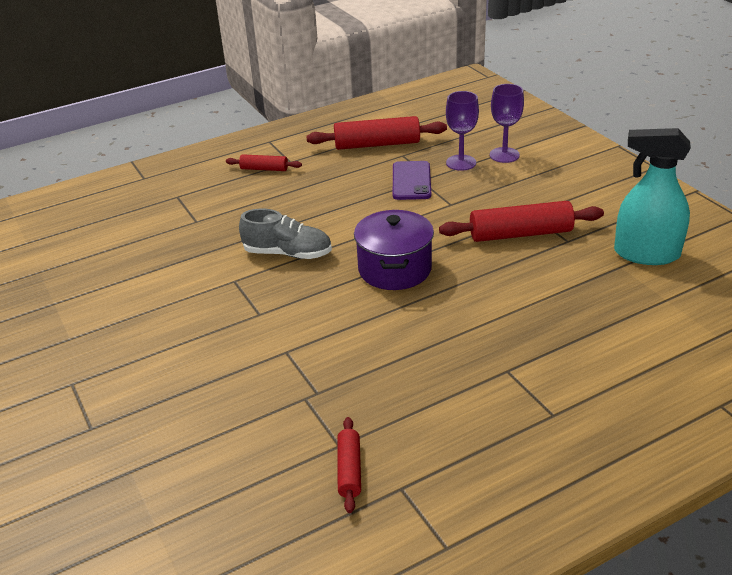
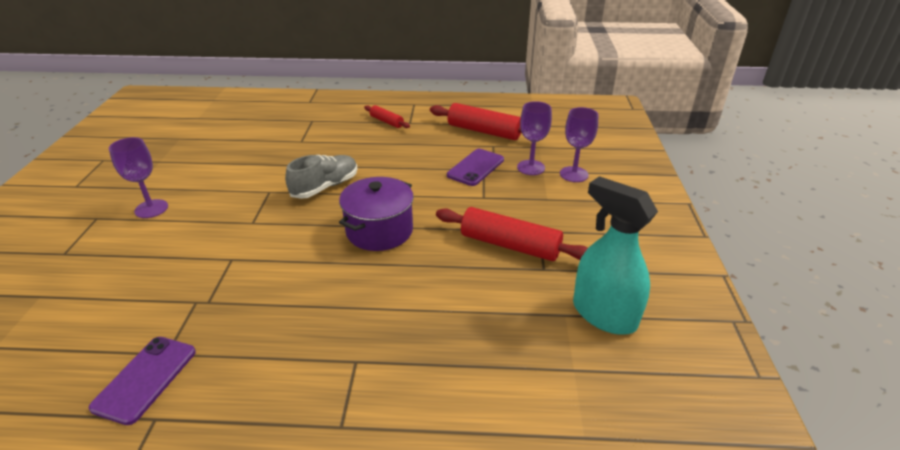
camera: 30 degrees right, 0 degrees up
(125, 348) = (151, 209): none -> purple goblet
(288, 253) = (325, 187): grey shoe -> grey shoe turned 90 degrees counterclockwise
(349, 470) = (145, 379): red rolling pin -> purple phone

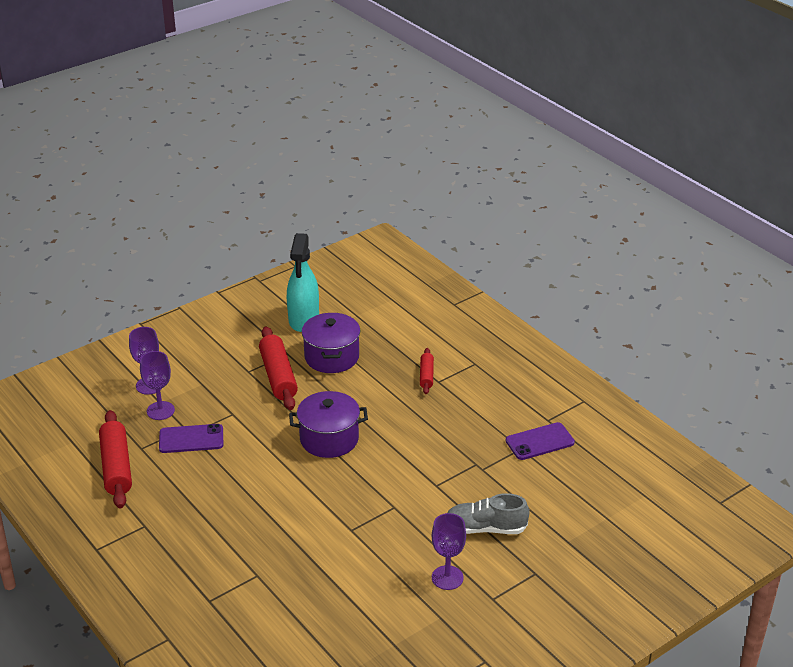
camera: 130 degrees left, 0 degrees up
(325, 187) = (309, 503): grey shoe -> grey shoe (485, 528)
(386, 121) = (158, 543): red rolling pin -> red rolling pin (426, 375)
(503, 298) = (332, 357): none -> purple pot

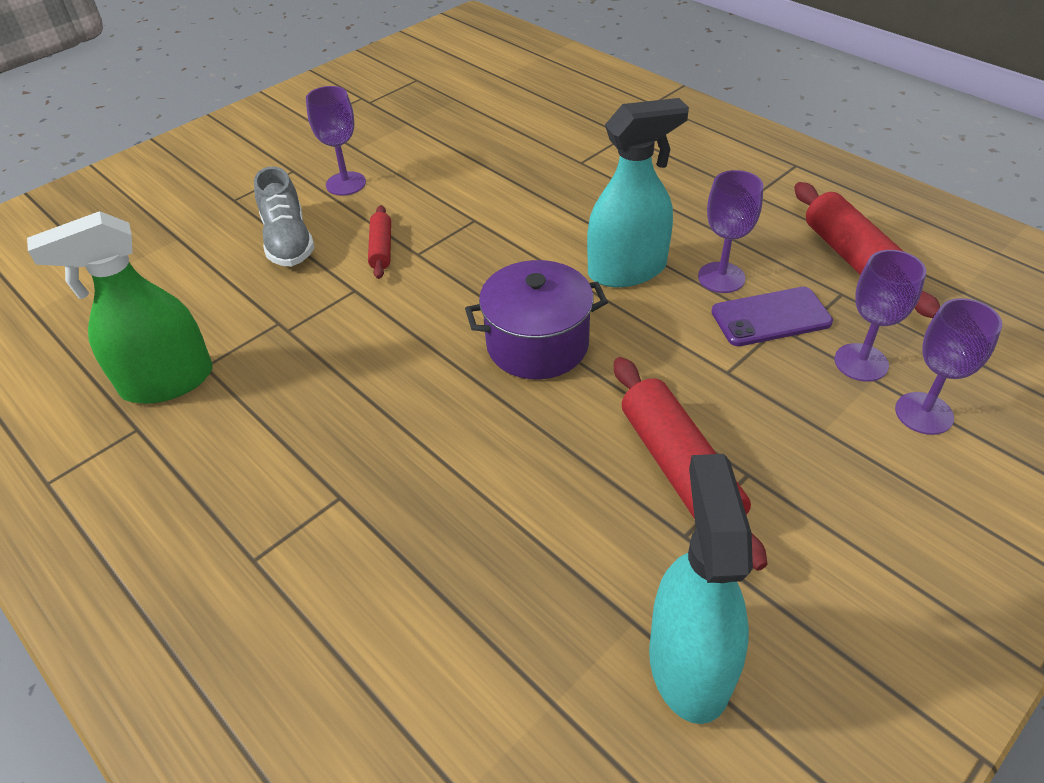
camera: 175 degrees right, 10 degrees up
(205, 466) = (721, 277): none -> purple goblet
(260, 478) = (627, 270): none -> turquoise spray bottle
(332, 357) = (581, 538): purple pot -> none
(426, 375) = (365, 510): red rolling pin -> red rolling pin (381, 249)
(485, 528) = (288, 241): grey shoe -> grey shoe turned 75 degrees clockwise
(539, 442) = (167, 382): purple phone -> green spray bottle

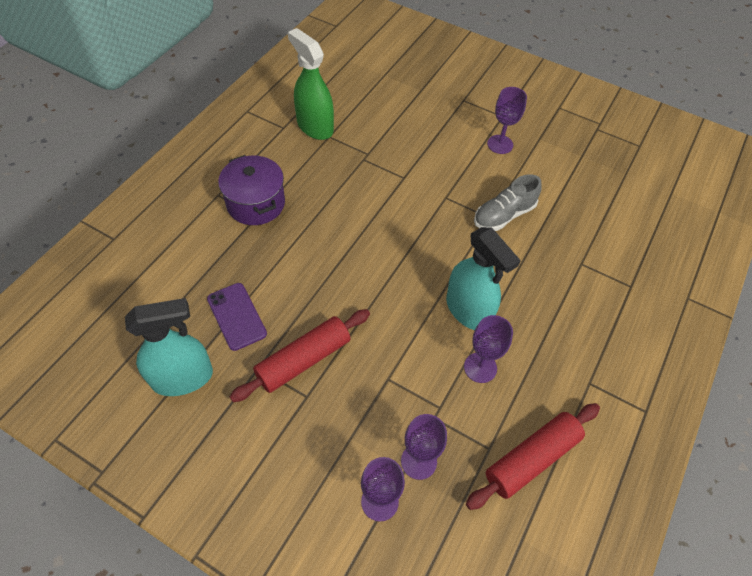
camera: 70 degrees right, 10 degrees up
(288, 241) = (435, 136): grey shoe -> grey shoe (504, 215)
(381, 249) = (444, 179): red rolling pin -> none
(537, 344) = (384, 274): purple pot -> purple pot (256, 203)
(771, 317) = (448, 402): purple phone -> purple phone (236, 316)

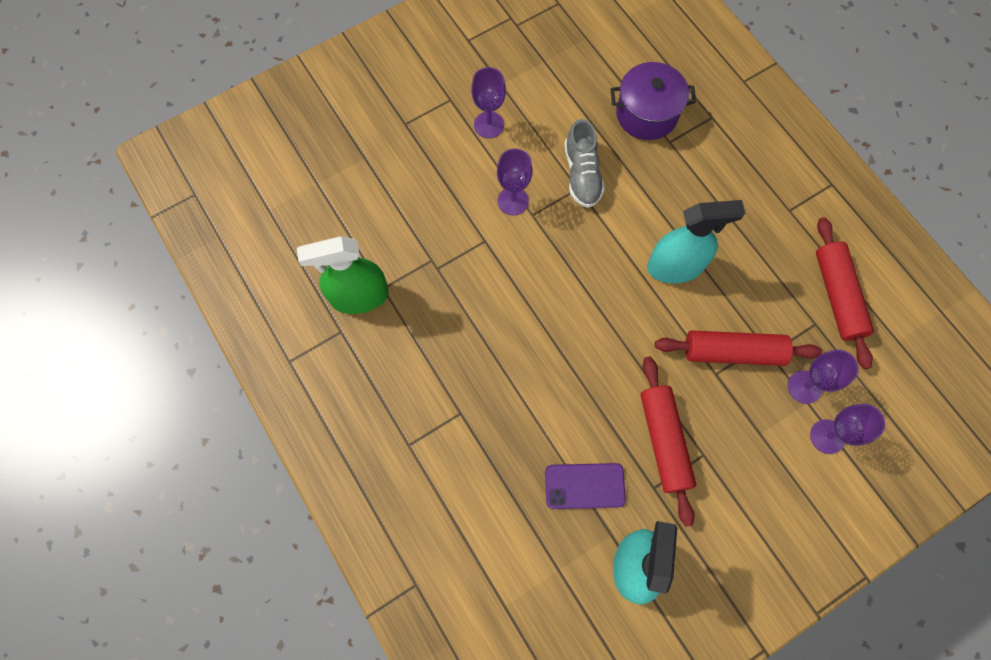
camera: 60 degrees left, 15 degrees up
(256, 203) = (443, 408): purple pot -> purple pot (646, 114)
(417, 385) = (733, 352): none -> red rolling pin
(480, 367) = (738, 289): purple goblet -> purple goblet (513, 201)

